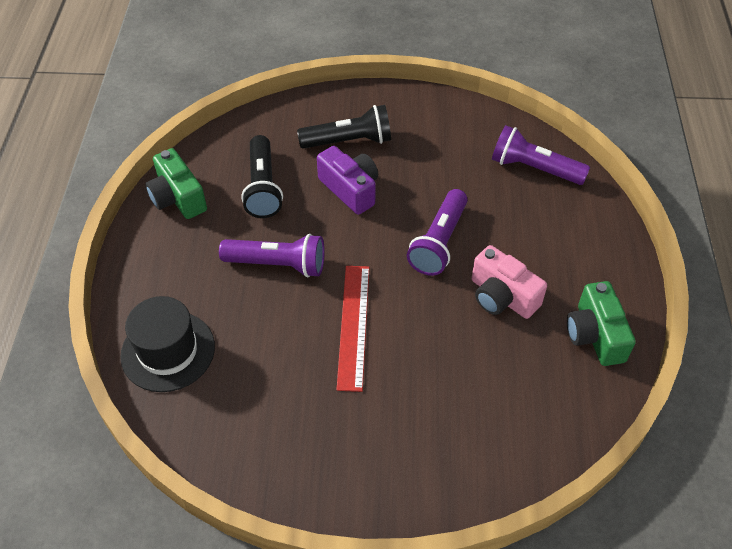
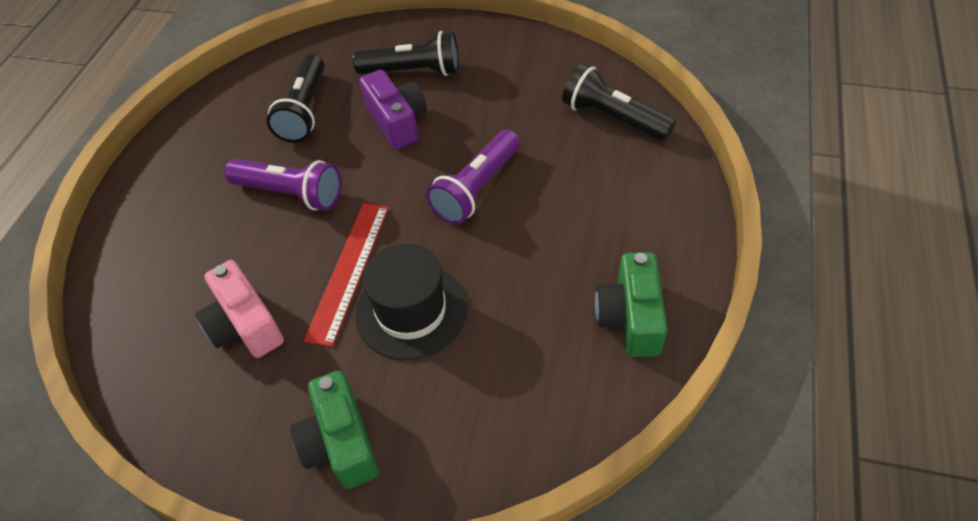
camera: 15 degrees right, 0 degrees up
(168, 351) = (140, 273): black hat -> black hat (411, 311)
(178, 198) = (213, 113): green camera -> green camera (340, 443)
(502, 296) = (530, 258): pink camera -> pink camera (245, 325)
(534, 168) = (613, 118): purple flashlight -> black flashlight

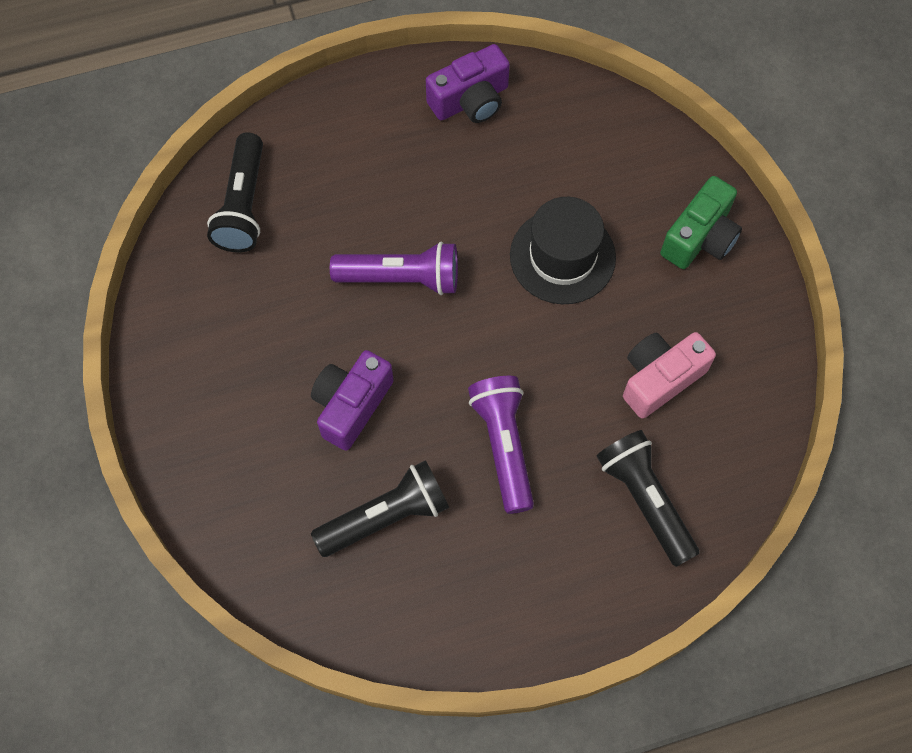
camera: 125 degrees left, 15 degrees up
(245, 325) = (660, 378): pink camera -> pink camera turned 150 degrees counterclockwise
(349, 270) = (555, 331): red ruler -> none
(413, 71) = (264, 437): black flashlight -> black flashlight (645, 500)
(630, 318) = (470, 100): green camera -> purple camera

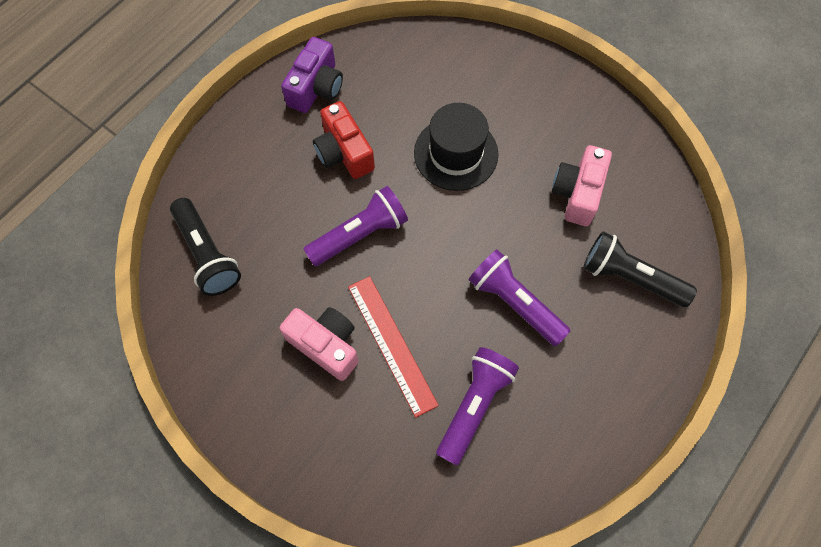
camera: 35 degrees left, 0 degrees up
(289, 364) = (326, 345): none -> pink camera
(351, 405) = (391, 344): purple camera -> red ruler
(386, 517) = (474, 406): black flashlight -> purple flashlight
(448, 185) = (344, 152): none -> red camera
(700, 237) = (532, 88): green camera -> none

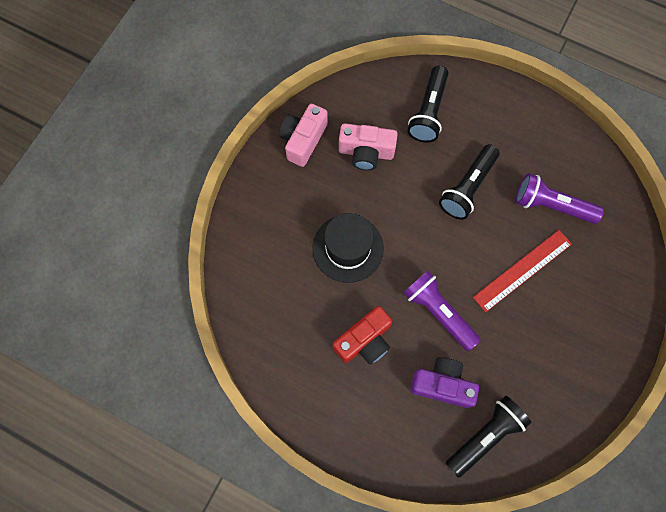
camera: 100 degrees left, 5 degrees up
(316, 88) = (302, 380): purple camera -> purple camera (442, 384)
(326, 345) = (536, 319): pink camera -> pink camera (303, 140)
(515, 302) = (467, 187): purple flashlight -> black flashlight

